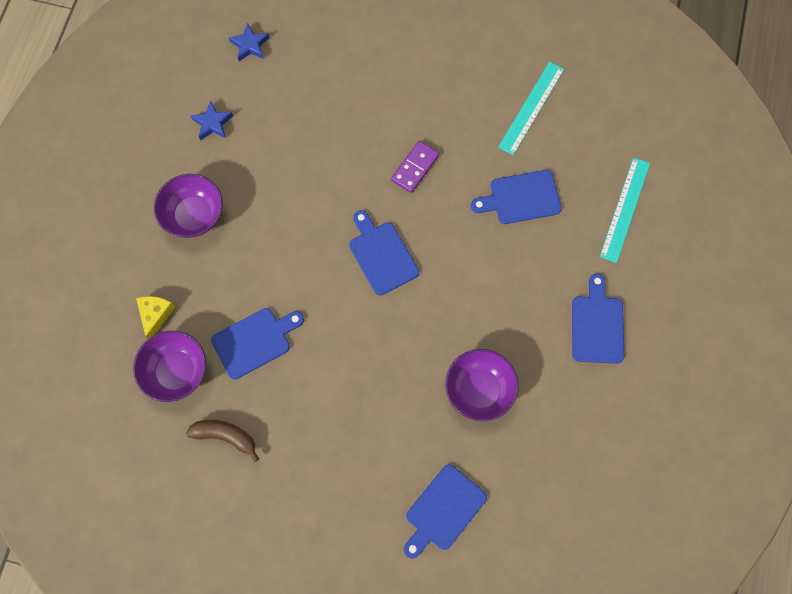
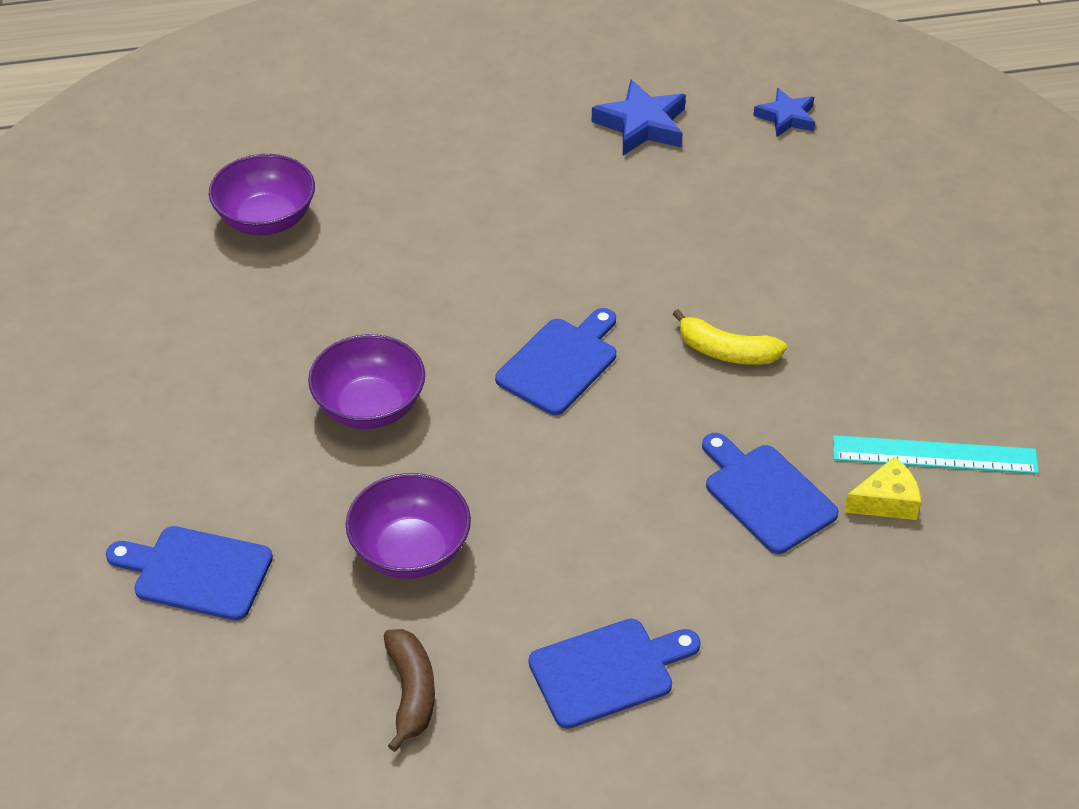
camera: 65 degrees right, 25 degrees down
(155, 315) = (334, 172): yellow cheese -> yellow cheese (886, 501)
(194, 215) = (496, 156): purple bowl -> purple bowl (370, 407)
(212, 123) = (642, 125): blue star -> blue star, size x1.53
(225, 436) = (199, 298): brown banana -> brown banana (411, 693)
(255, 341) = (350, 278): blue cutting board -> none
(415, 168) = (726, 351): purple domino -> yellow banana
(625, 209) = (844, 642): turquoise ruler -> none

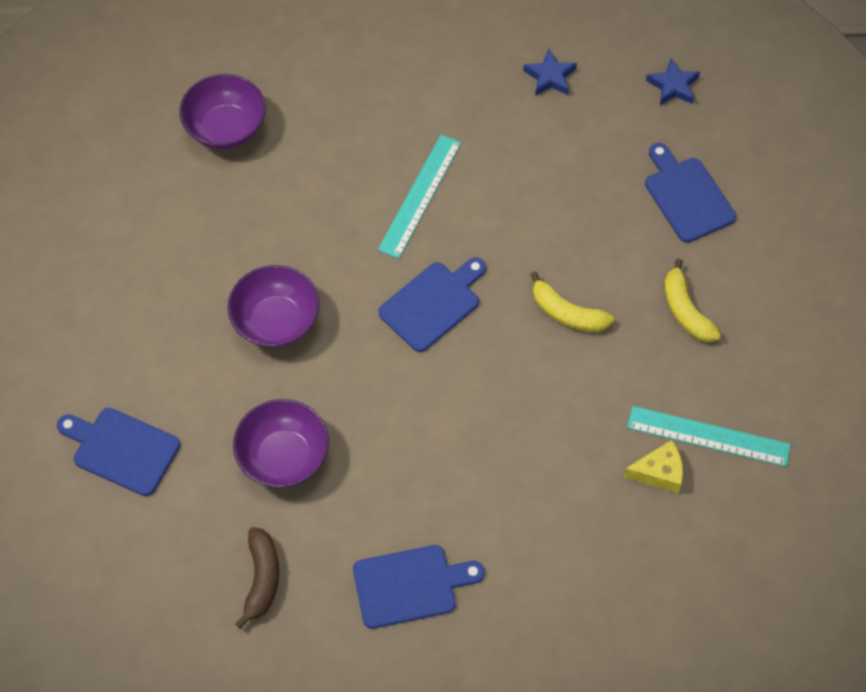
camera: 10 degrees right, 15 degrees up
(518, 257) = (420, 195): none -> turquoise ruler
(642, 125) = (550, 77): blue star -> blue star, size x0.65
(766, 495) = (566, 451): blue cutting board -> blue cutting board (687, 196)
(867, 330) = (685, 310): none -> yellow banana

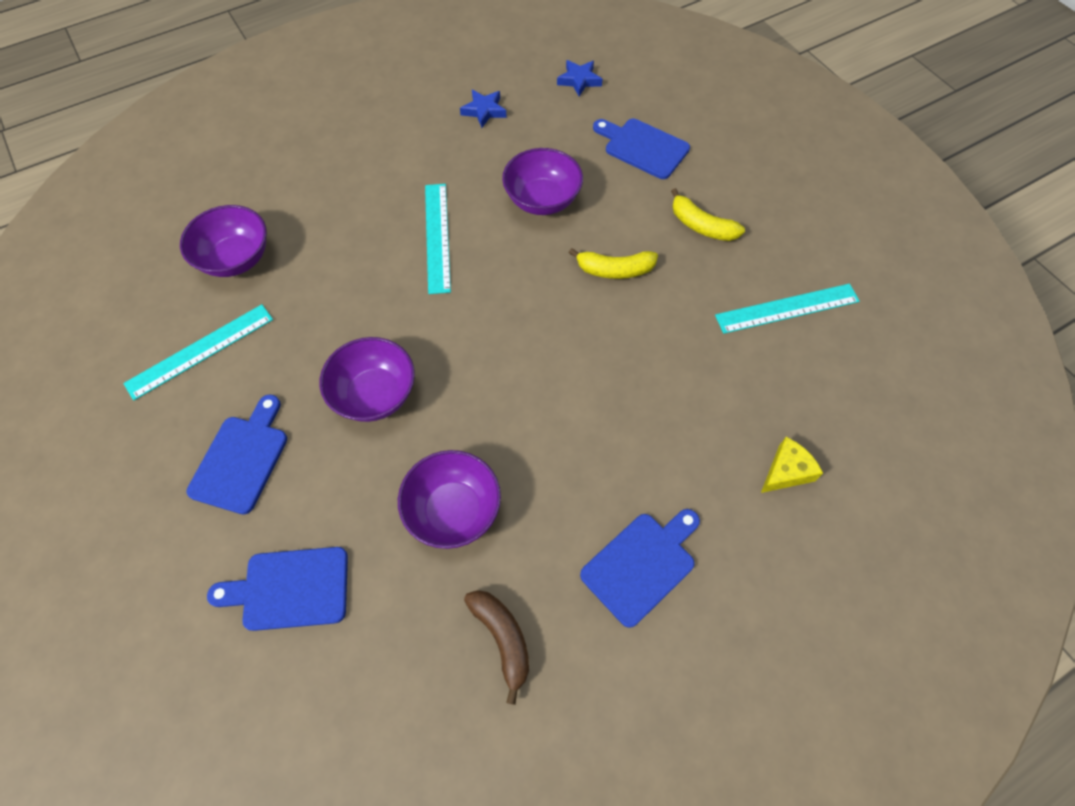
camera: 30 degrees left, 0 degrees up
(152, 205) = (200, 351): none -> turquoise ruler
(433, 304) = (502, 314): blue cutting board -> blue cutting board (242, 459)
(545, 205) = (542, 200): none -> purple bowl
(659, 472) = (772, 355): yellow cheese -> yellow cheese (786, 471)

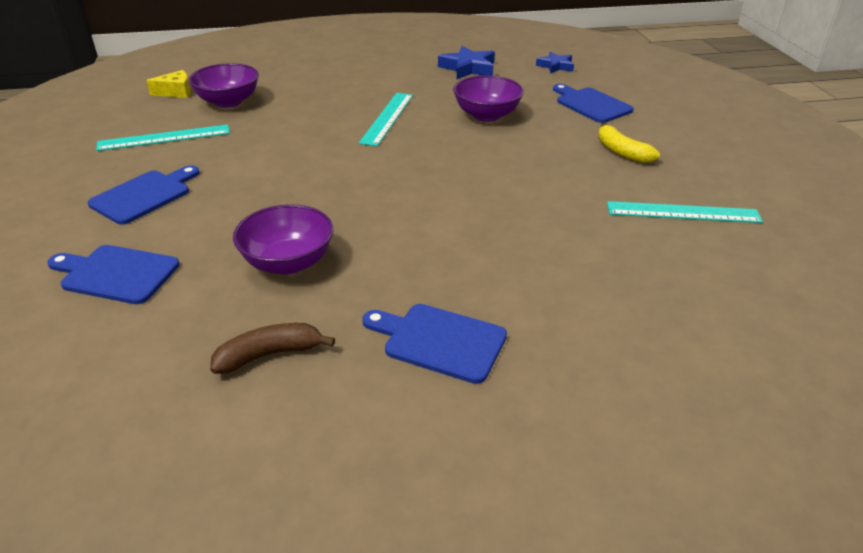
camera: 20 degrees right, 25 degrees down
(374, 394) = (275, 185): purple bowl -> none
(484, 111) = (468, 68): blue star -> blue star, size x1.53
(502, 639) = (270, 355): brown banana -> brown banana turned 105 degrees counterclockwise
(614, 270) = (526, 160): yellow banana -> none
(641, 565) = (439, 341): blue cutting board -> blue cutting board turned 135 degrees counterclockwise
(786, 471) = (629, 315): yellow cheese -> yellow cheese (176, 92)

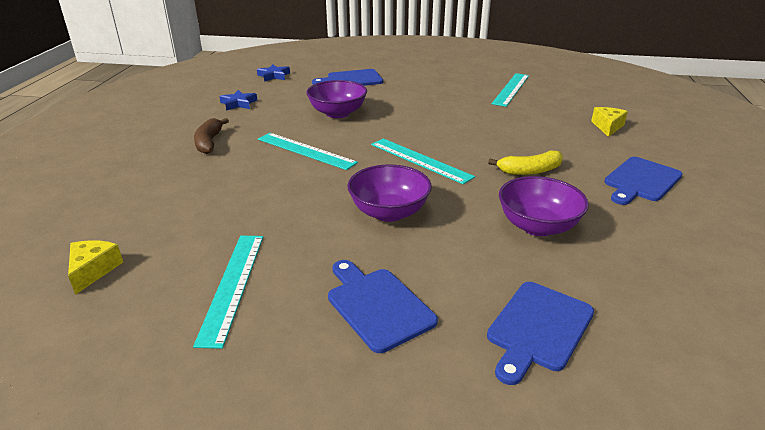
camera: 70 degrees left, 5 degrees down
(228, 102) = (173, 232): purple bowl -> purple bowl (389, 212)
(270, 355) = (662, 246): brown banana -> brown banana (209, 142)
(403, 177) = (420, 160): none -> turquoise ruler
(468, 68) = (238, 103): blue star -> blue star, size x0.65
(614, 309) = (607, 127): none -> yellow cheese
(621, 152) = (428, 86): yellow banana -> yellow banana (529, 171)

